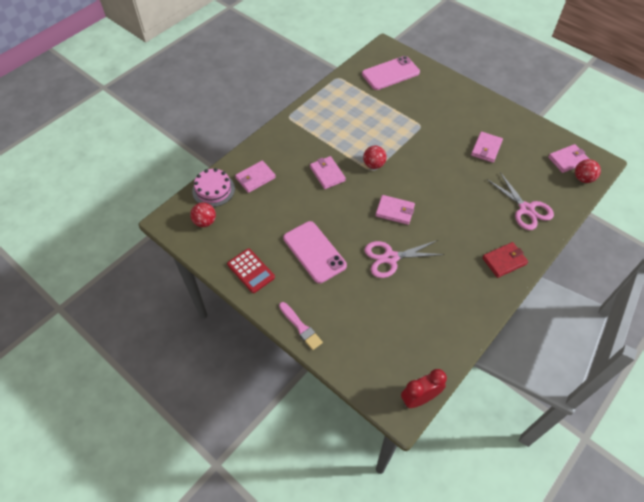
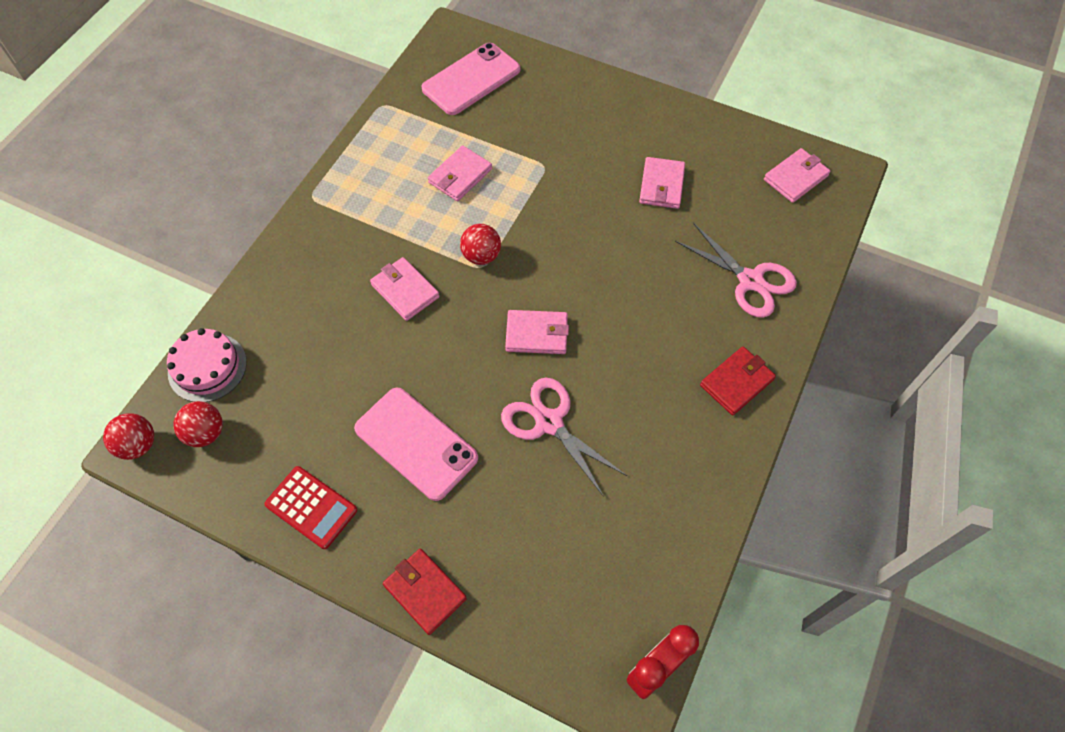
camera: 15 degrees left, 5 degrees up
(255, 178) = (279, 327): pink wallet -> pink wallet (460, 176)
(301, 327) = (425, 592): pink brush -> red wallet
(390, 258) = (549, 422): pink scissors -> pink scissors turned 75 degrees clockwise
(583, 178) = (827, 206): red ball -> red ball (138, 445)

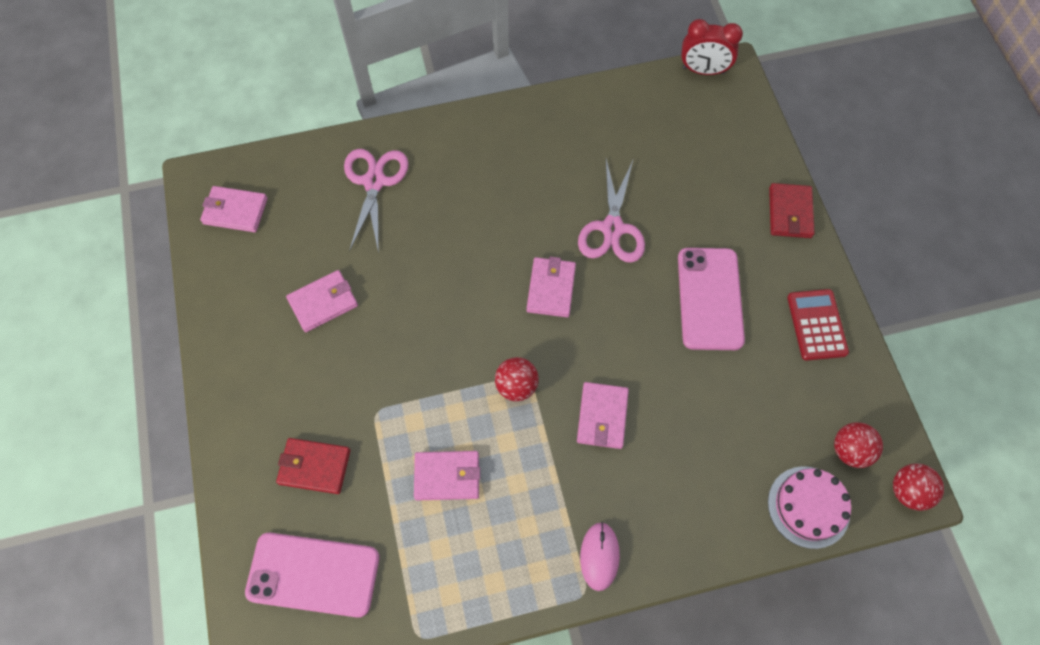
camera: 130 degrees left, 5 degrees up
(322, 220) = (599, 556): none -> pink mouse
(536, 334) = (551, 289): pink wallet -> pink wallet turned 45 degrees clockwise
(736, 382) = (474, 140): red wallet -> red wallet (314, 467)

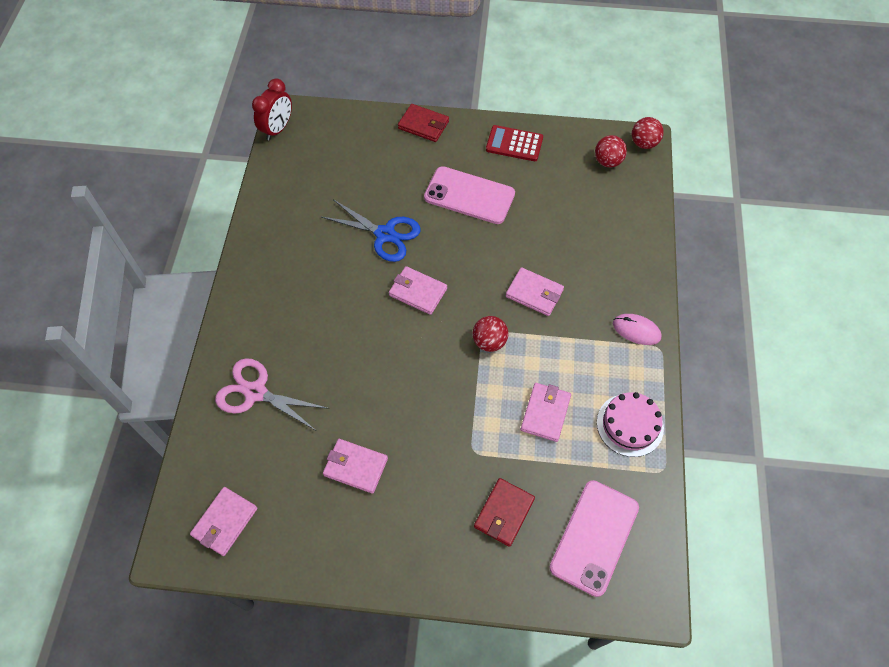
camera: 70 degrees left, 5 degrees down
(323, 302) = (355, 467): pink wallet -> pink wallet turned 60 degrees counterclockwise
(612, 228) = (385, 234): pink scissors -> blue scissors
(808, 507) = (638, 198): pink cake -> pink cake (630, 425)

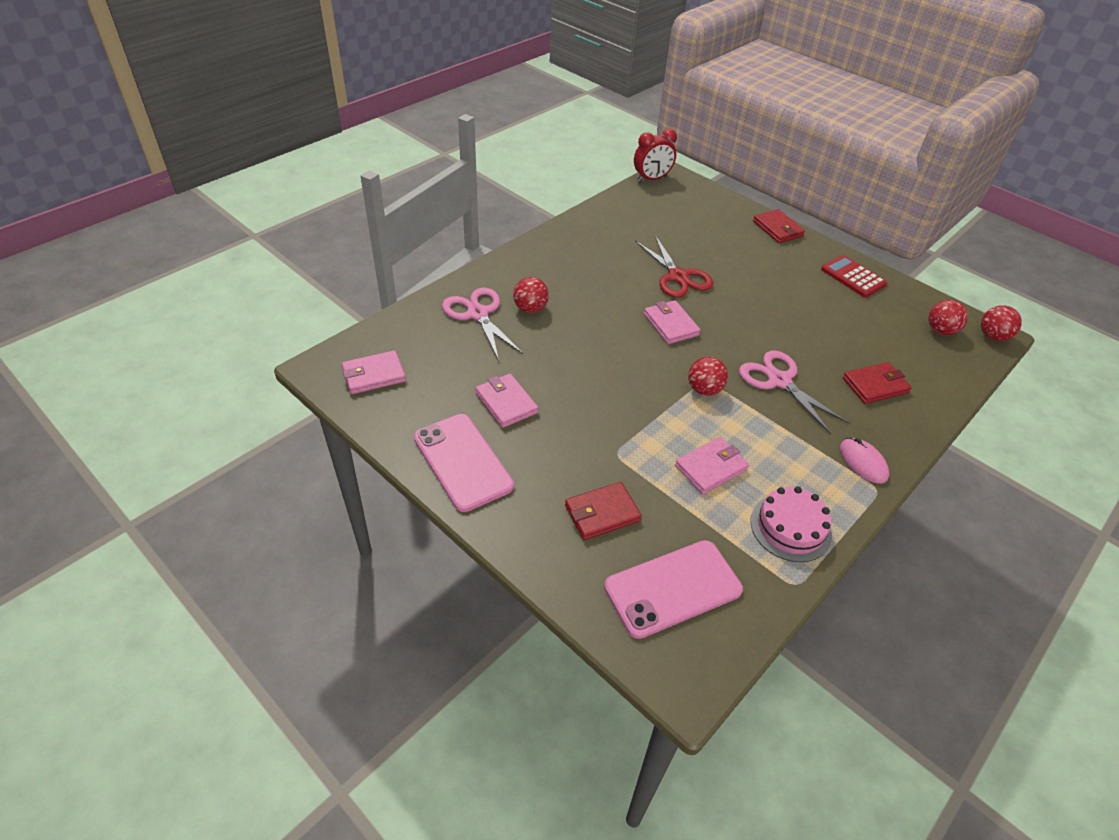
camera: 35 degrees right, 15 degrees down
(295, 355) = (530, 309): none -> red ball
(385, 234) = (678, 277): blue scissors -> red scissors
(469, 195) = (777, 289): pink phone -> pink phone (463, 462)
(534, 293) = (779, 381): pink wallet -> pink scissors
(599, 250) = (875, 385): none -> red wallet

